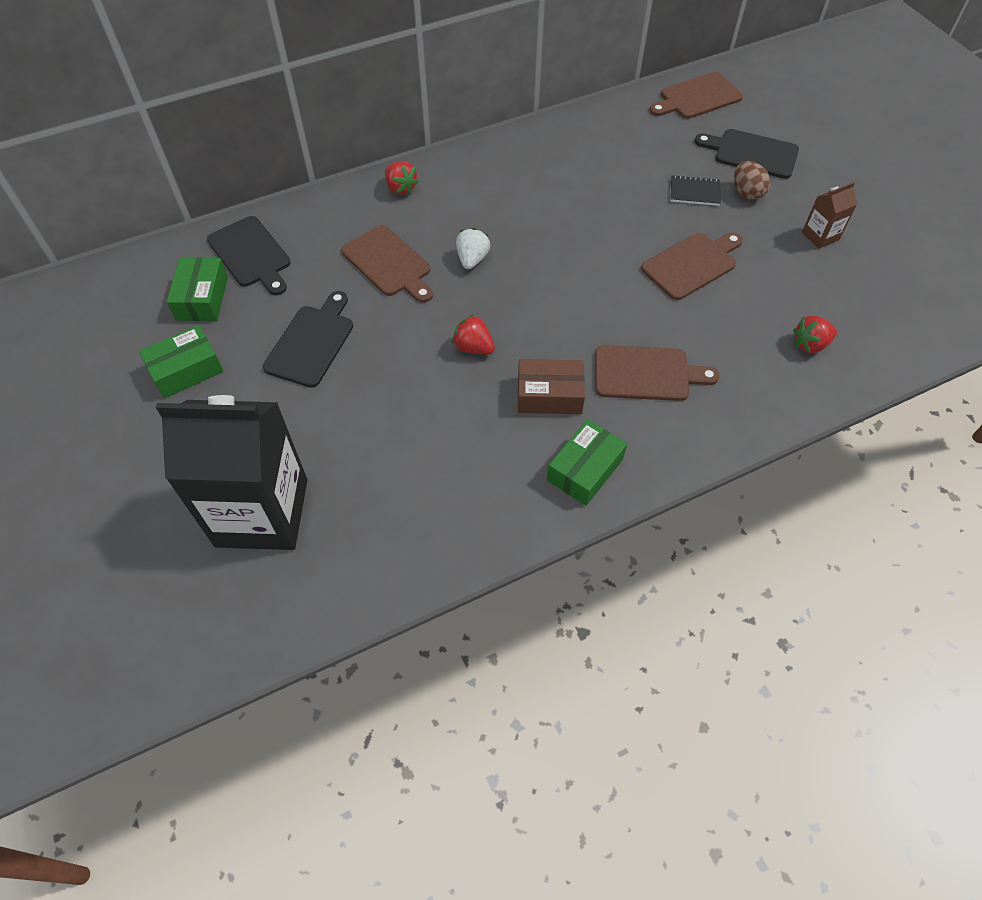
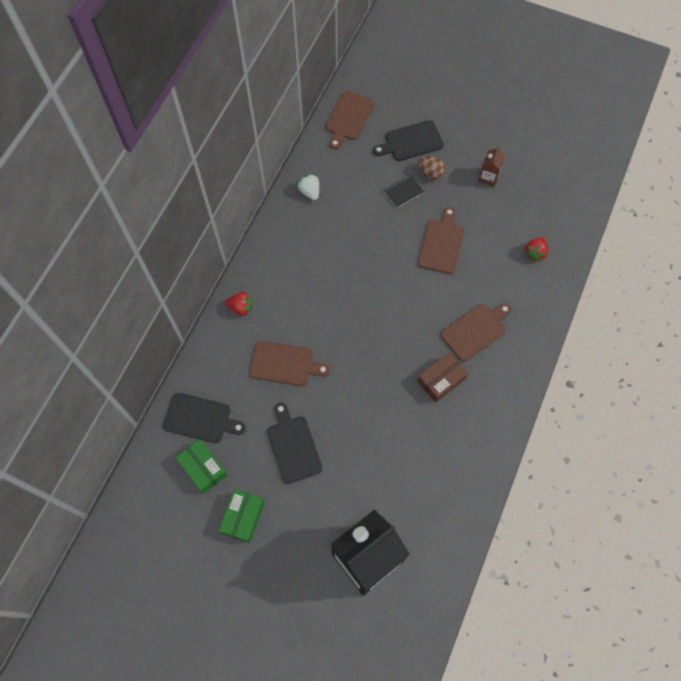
camera: 40 degrees left, 10 degrees up
(472, 259) = (327, 326): white strawberry -> white strawberry (310, 192)
(473, 347) = (379, 382): red strawberry -> none
(585, 469) = (493, 408): green box -> none

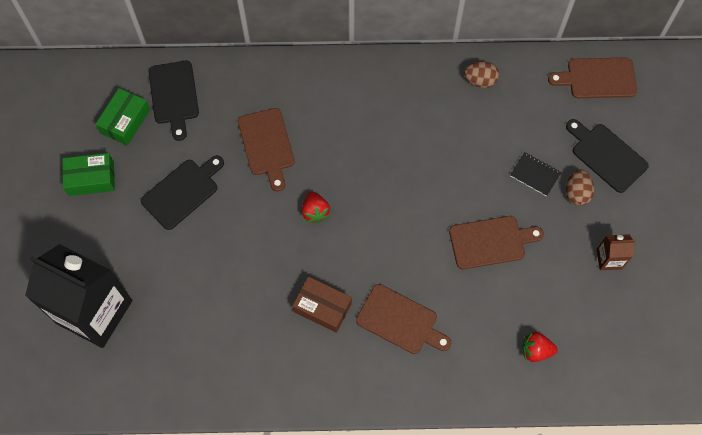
camera: 65 degrees right, 0 degrees up
(241, 308) = (309, 77): red strawberry -> red strawberry (315, 212)
(310, 192) = (480, 81): white strawberry -> brown egg

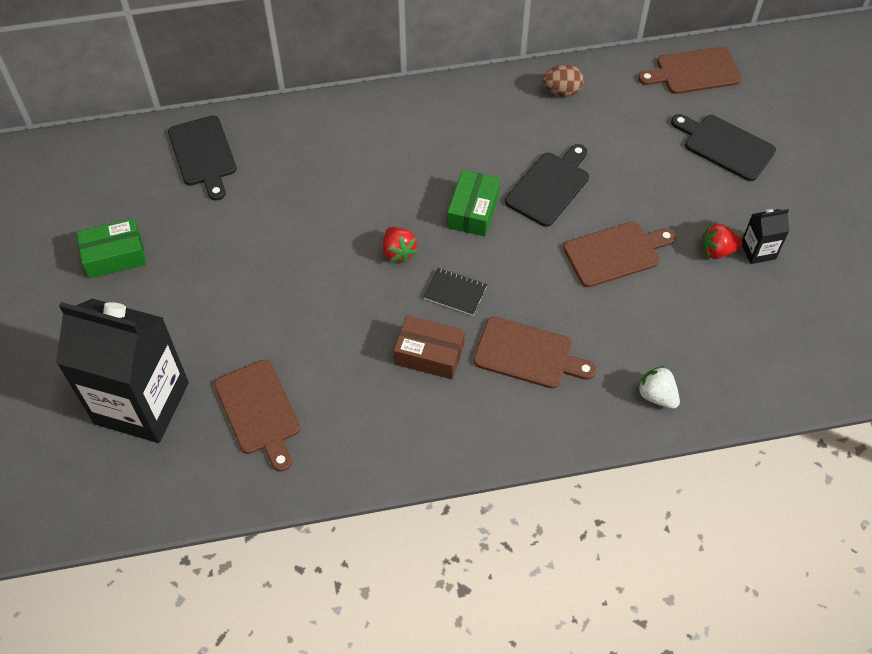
camera: 10 degrees left, 10 degrees down
(125, 121) = (148, 189): green box -> green box (473, 211)
(182, 192) = (231, 254): black cutting board -> black cutting board (549, 186)
(267, 145) = (326, 190): brown cutting board -> brown cutting board (259, 411)
(494, 374) = (656, 396): none -> white strawberry
(535, 175) = (649, 177): black notebook -> black notebook (455, 293)
(535, 350) = (699, 361): red strawberry -> red strawberry (717, 251)
(576, 193) = (702, 188): brown egg -> none
(609, 259) = (758, 251): brown carton -> black carton

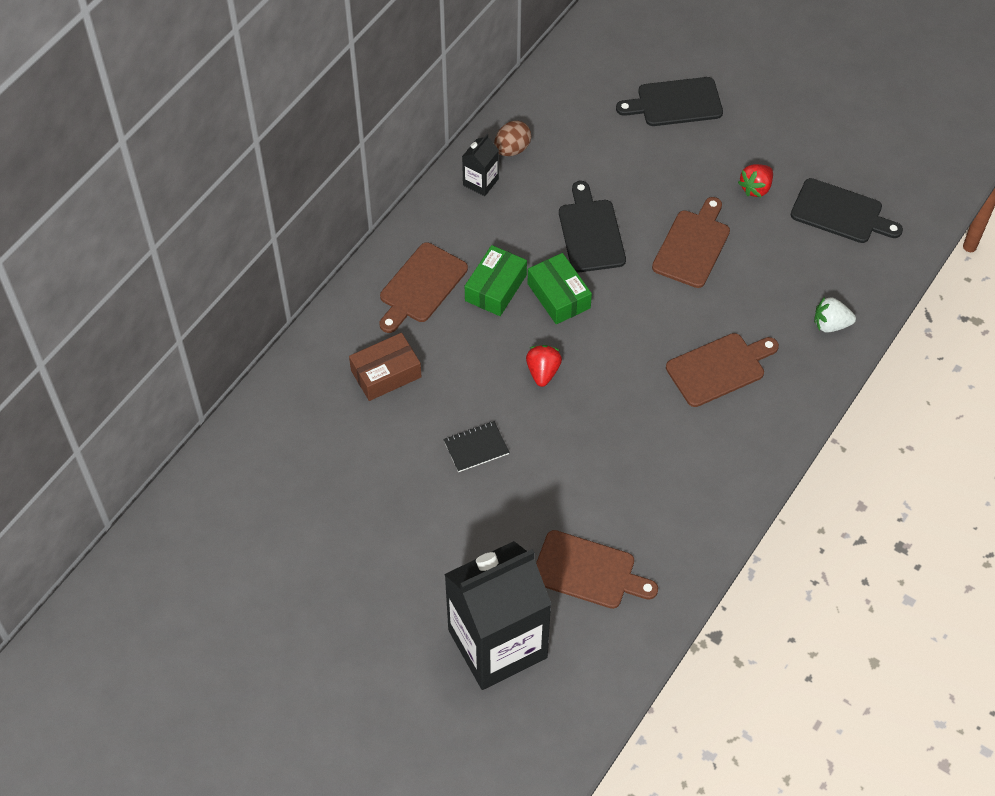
camera: 45 degrees left, 0 degrees up
(115, 255) = (330, 561): green box -> green box (495, 288)
(203, 154) = (295, 424): black cutting board -> black cutting board (841, 213)
(398, 252) = (543, 372): red strawberry -> red strawberry turned 105 degrees counterclockwise
(429, 354) = (654, 426): brown box -> brown box (386, 374)
(455, 293) = (619, 367): black notebook -> black notebook (476, 448)
(694, 71) = (589, 59): brown cutting board -> brown cutting board (421, 286)
(758, 251) = (781, 166): black carton -> black carton (480, 182)

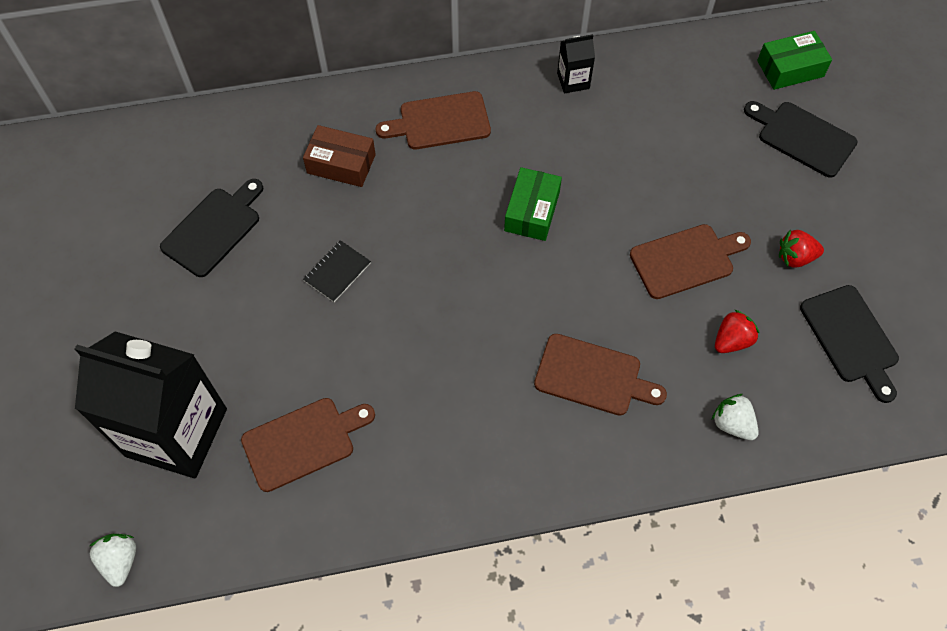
camera: 45 degrees right, 5 degrees up
(476, 448) = (337, 272): black notebook -> black notebook turned 75 degrees counterclockwise
(495, 288) = (492, 166): green box -> green box (790, 68)
(512, 149) = (625, 75): brown egg -> none
(543, 372) = (452, 258): red strawberry -> red strawberry (731, 340)
(562, 750) = (120, 561): none -> white strawberry
(588, 571) = (303, 442): brown cutting board -> brown cutting board turned 90 degrees counterclockwise
(590, 232) = (614, 183): black cutting board -> black cutting board (214, 229)

